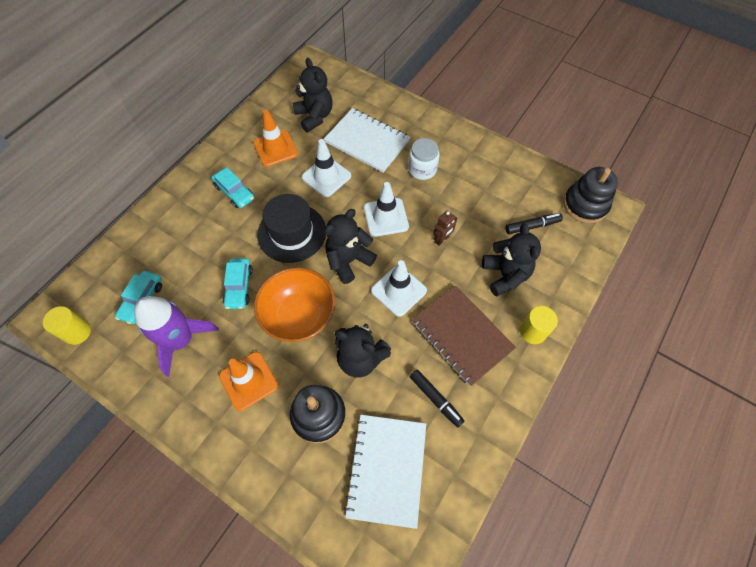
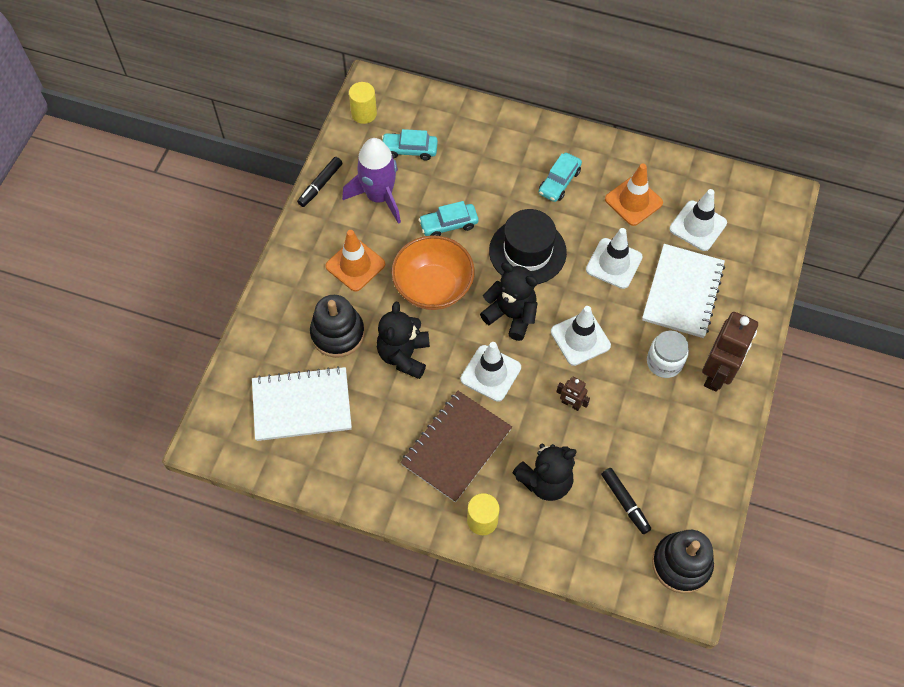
camera: 75 degrees right, 0 degrees up
(314, 117) = (698, 226): black teddy bear -> white traffic cone
(435, 399) = (379, 435): black marker -> black marker (320, 185)
(440, 141) = (717, 373): none -> brown robot

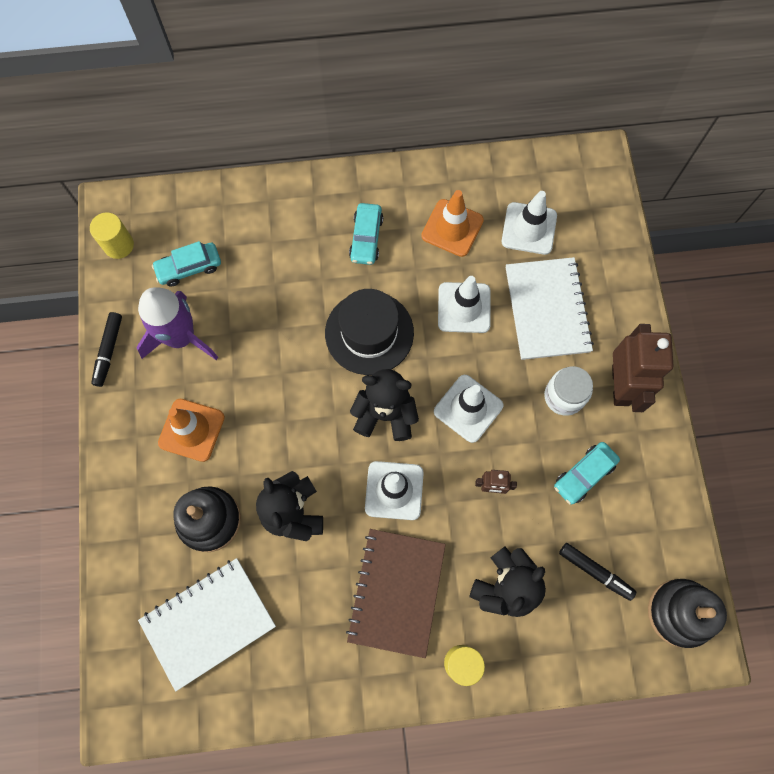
camera: 25 degrees left, 10 degrees up
(433, 287) = (288, 418): orange bowl -> none
(448, 224) = (271, 338): turquoise car -> turquoise car (584, 474)

